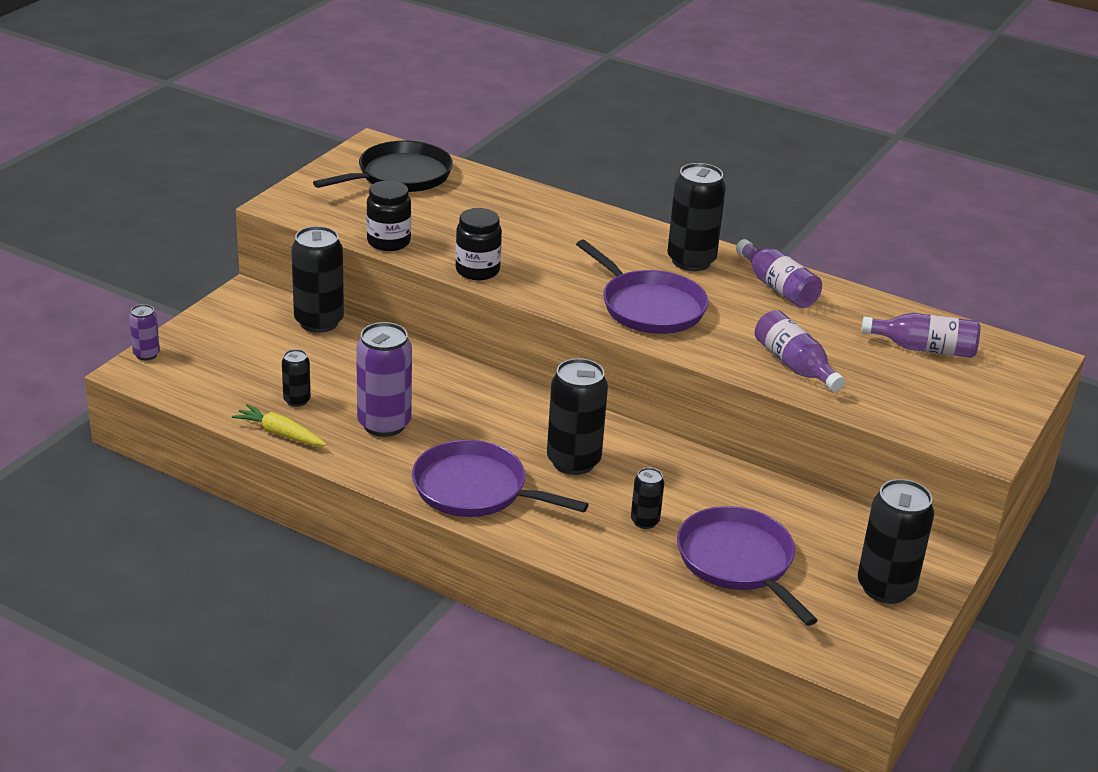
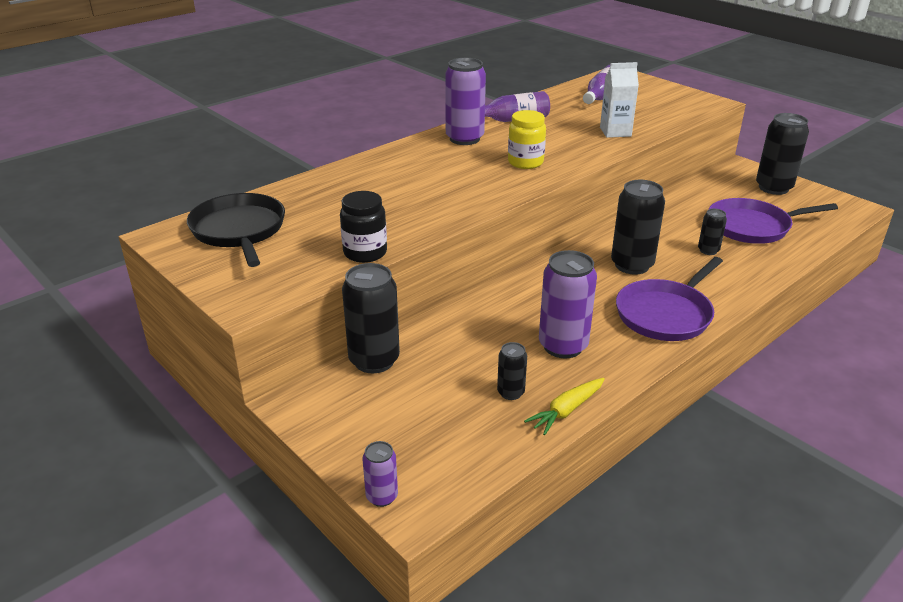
camera: 70 degrees left, 0 degrees up
(477, 270) = (440, 218): black jar -> none
(649, 307) = (525, 162): purple pan -> yellow jar
(691, 261) = (464, 139): black can -> purple can
(794, 365) = (615, 132): purple bottle -> white carton

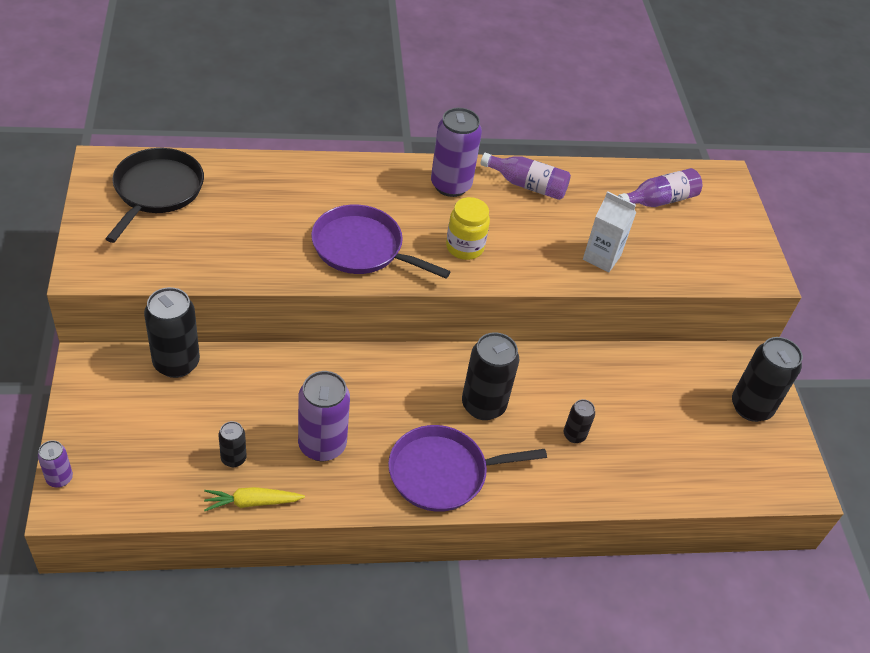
camera: 30 degrees right, 15 degrees up
(365, 253) = (215, 272): black jar -> none
(752, 226) = (657, 437): purple pan -> purple pan (361, 248)

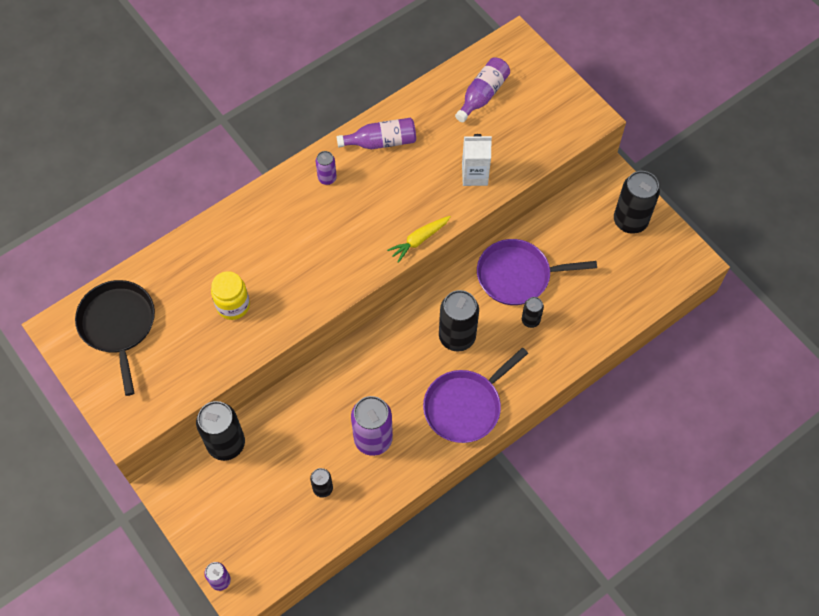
camera: 25 degrees left, 15 degrees up
(252, 502) = (359, 511): yellow carrot -> yellow carrot (419, 240)
(361, 248) = (304, 277): purple pan -> purple pan (517, 275)
(451, 185) = (327, 178): purple can -> purple can, size x0.51
(464, 247) = (375, 229): yellow jar -> yellow jar (233, 305)

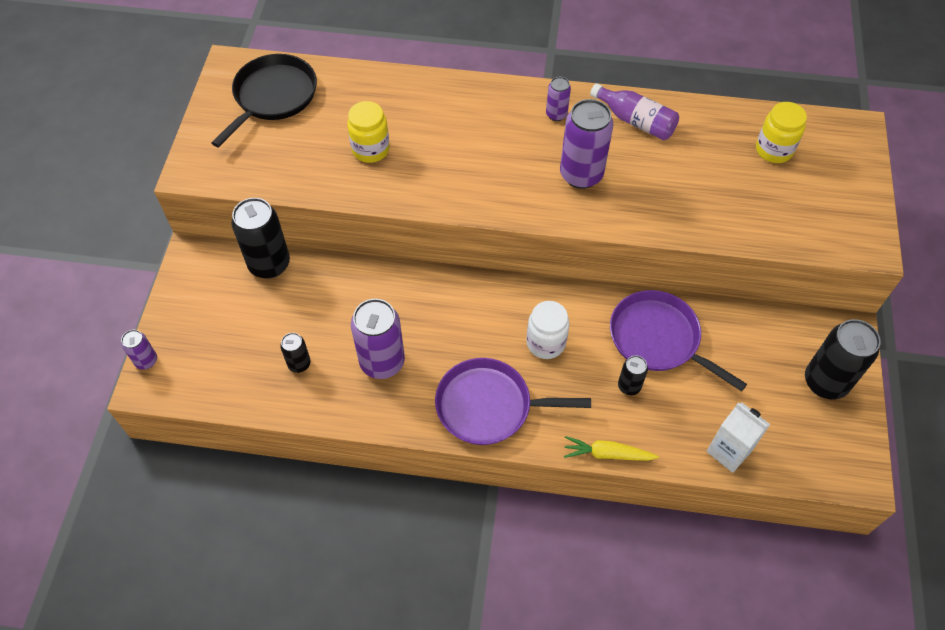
camera: 45 degrees right, 5 degrees down
(387, 208) = (581, 175): none -> purple can
(419, 240) = (581, 221): yellow carrot -> yellow carrot (607, 454)
(457, 337) = (545, 343): black can -> white jar
(474, 175) = (693, 208): white carton -> white carton (729, 451)
(482, 95) = (773, 150): purple bottle -> yellow jar

